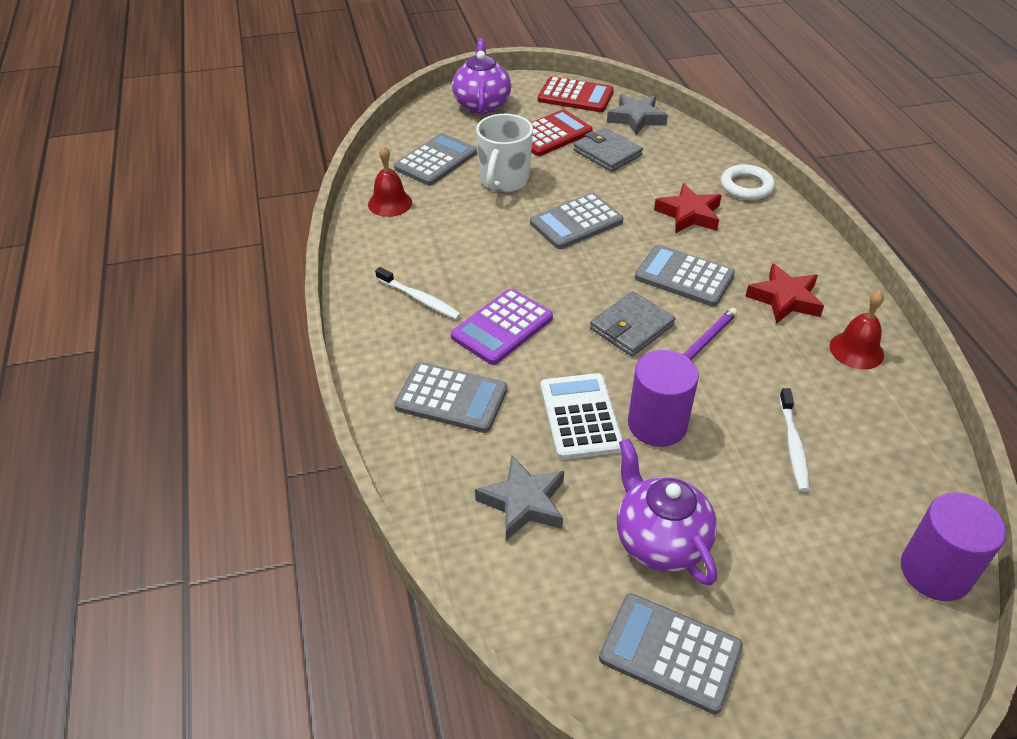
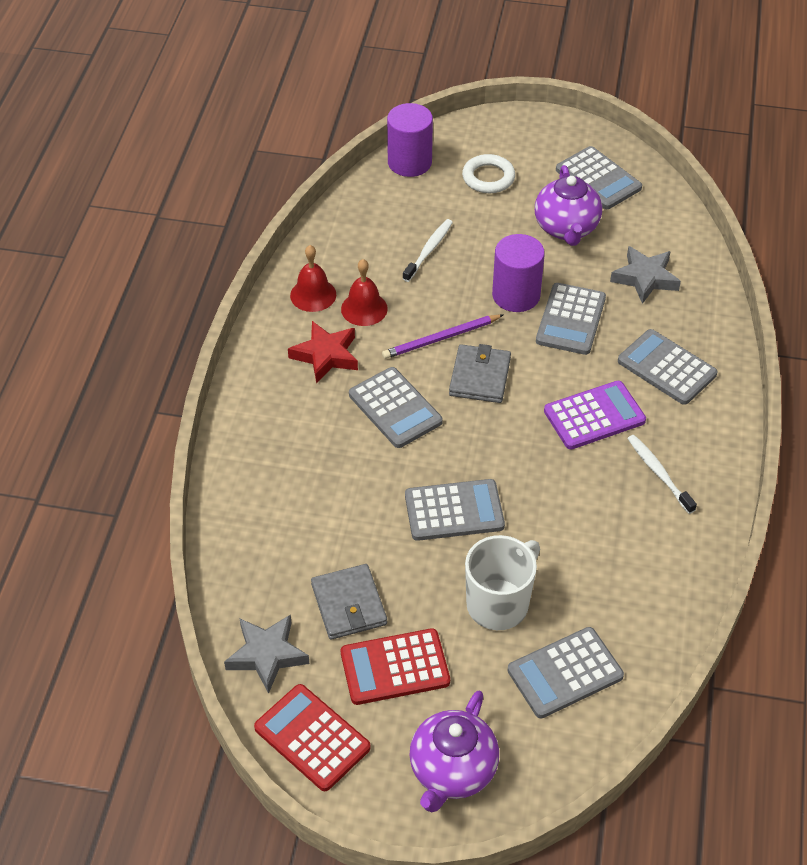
camera: 155 degrees left, 5 degrees up
(390, 203) = (647, 618): red bell -> red bell (364, 309)
(580, 417) = (571, 320): white calculator -> grey calculator
(631, 327) = (480, 377): grey wallet -> grey wallet turned 60 degrees counterclockwise
(689, 214) = (330, 478): red star -> none
(746, 186) = (238, 492): white ring -> white ring (488, 177)

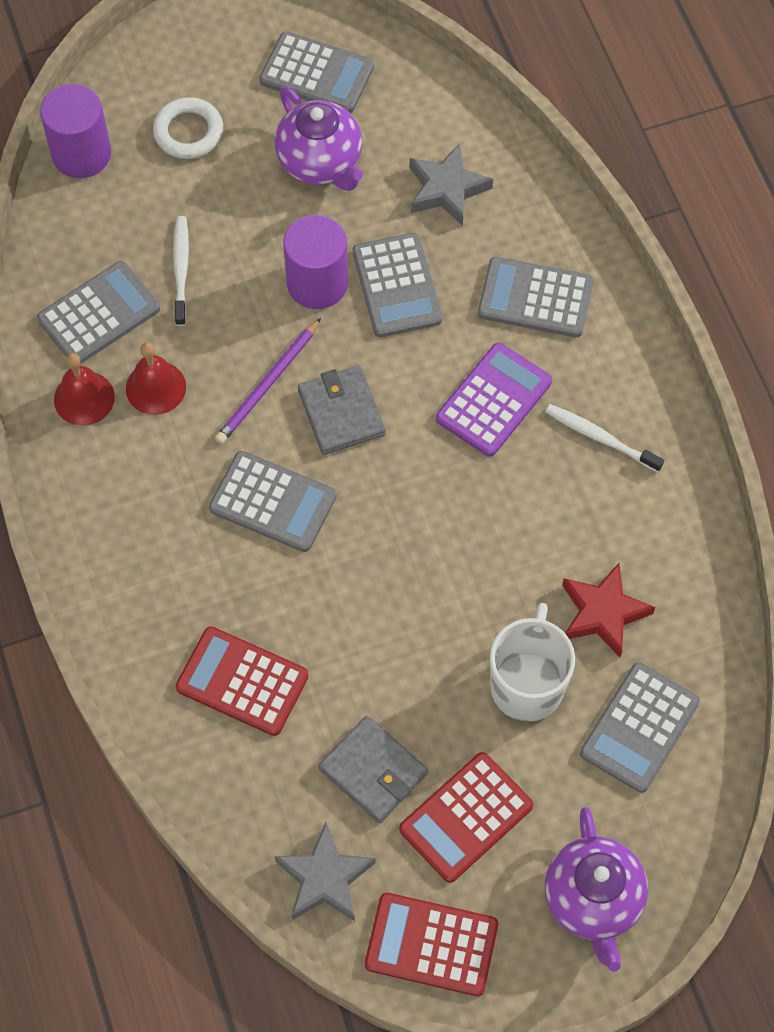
camera: 30 degrees left, 15 degrees up
(297, 505) = (242, 682): none -> red calculator
(326, 355) = (151, 473): red star -> red star (603, 613)
(454, 511) = (415, 598): grey calculator -> grey calculator (99, 314)

